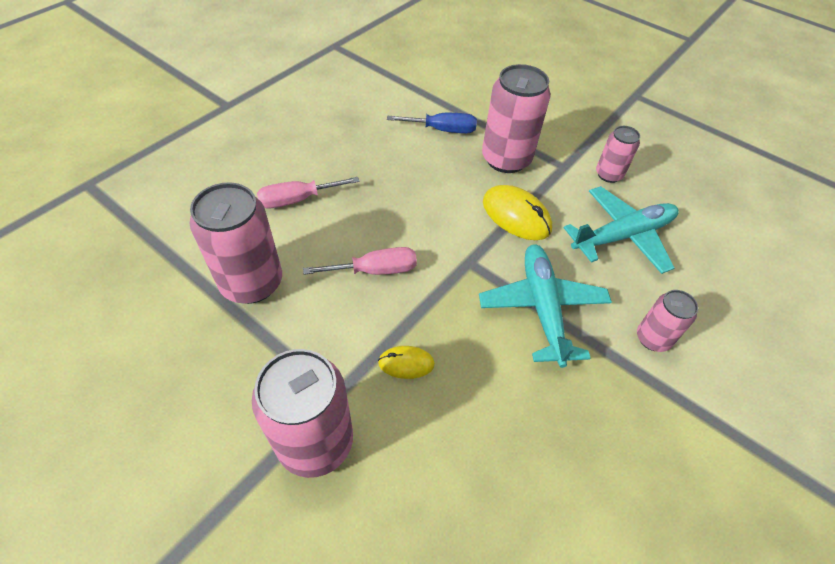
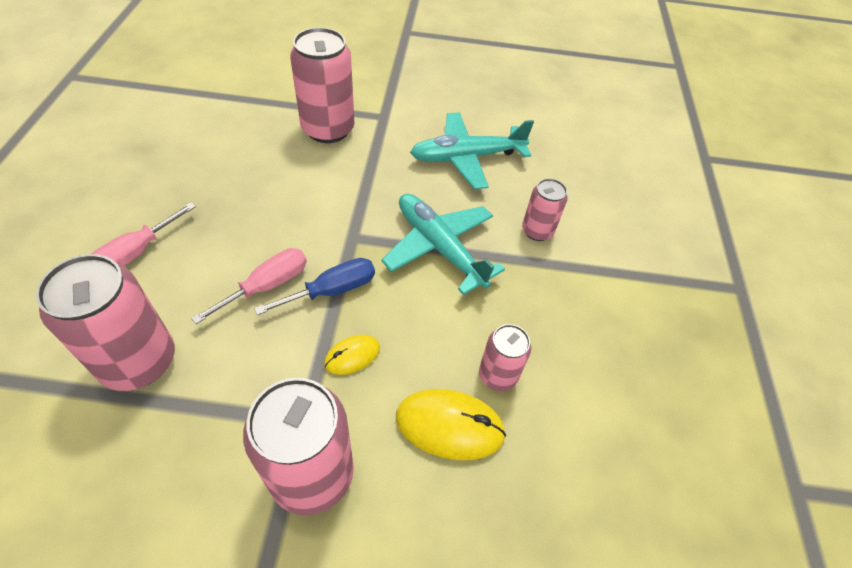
camera: 35 degrees left, 0 degrees up
(442, 130) = (249, 124): blue screwdriver -> blue screwdriver (332, 290)
(516, 215) = (369, 177): yellow mouse -> yellow mouse (449, 425)
(609, 174) = (425, 109): pink can -> pink can (497, 375)
(622, 236) = (467, 157): turquoise plane -> turquoise plane turned 135 degrees counterclockwise

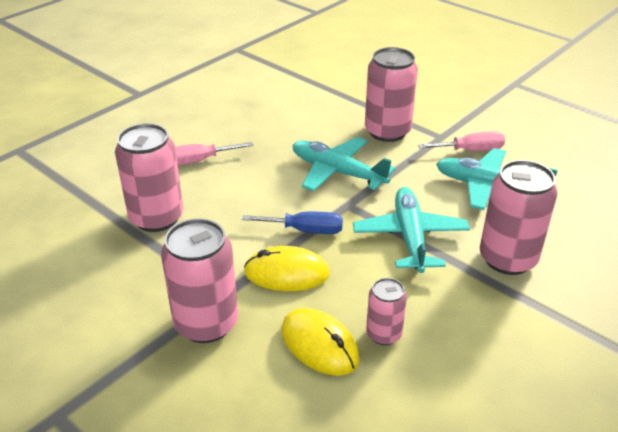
camera: 40 degrees right, 15 degrees down
(267, 286) = (264, 210): pink screwdriver -> pink screwdriver (470, 150)
(313, 200) = (337, 172): none -> turquoise plane
(352, 356) = (286, 273): yellow mouse -> yellow mouse, size x1.75
(537, 231) = (507, 259): pink can -> pink can, size x1.81

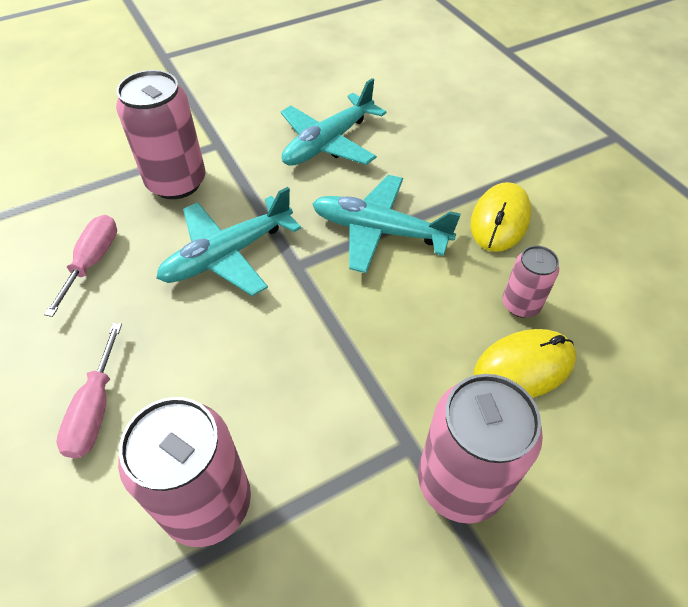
camera: 70 degrees left, 15 degrees up
(286, 273) = (396, 365): yellow mouse -> yellow mouse (500, 220)
(305, 230) = (325, 322): blue screwdriver -> none
(470, 150) = (259, 132): pink screwdriver -> pink screwdriver (93, 261)
(507, 259) = (442, 173): pink can -> none

